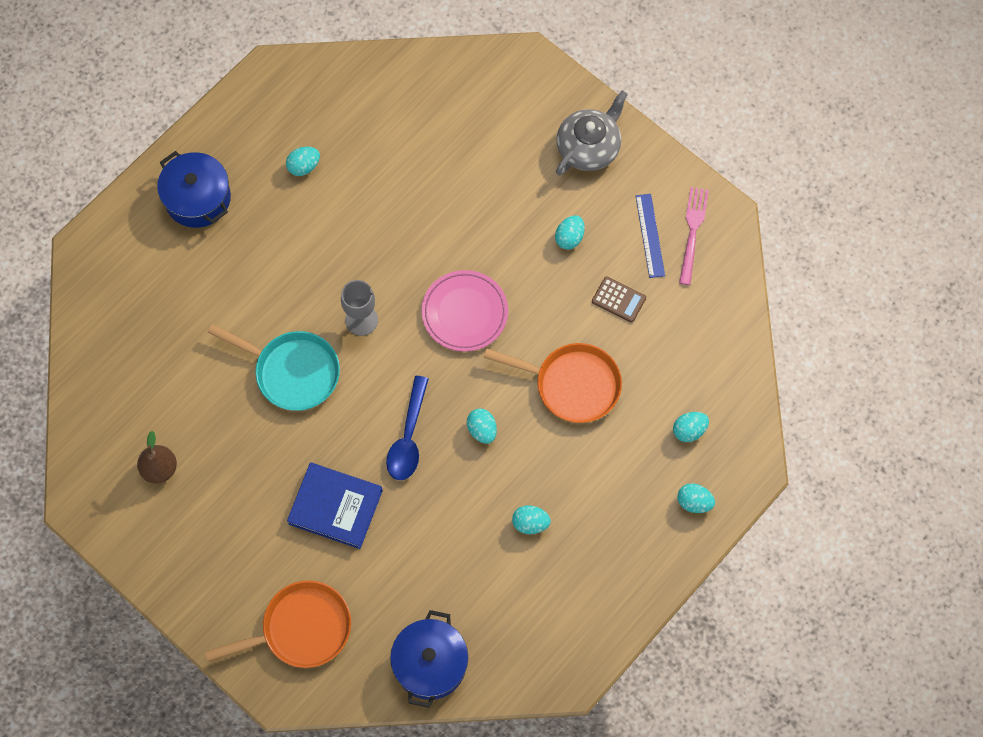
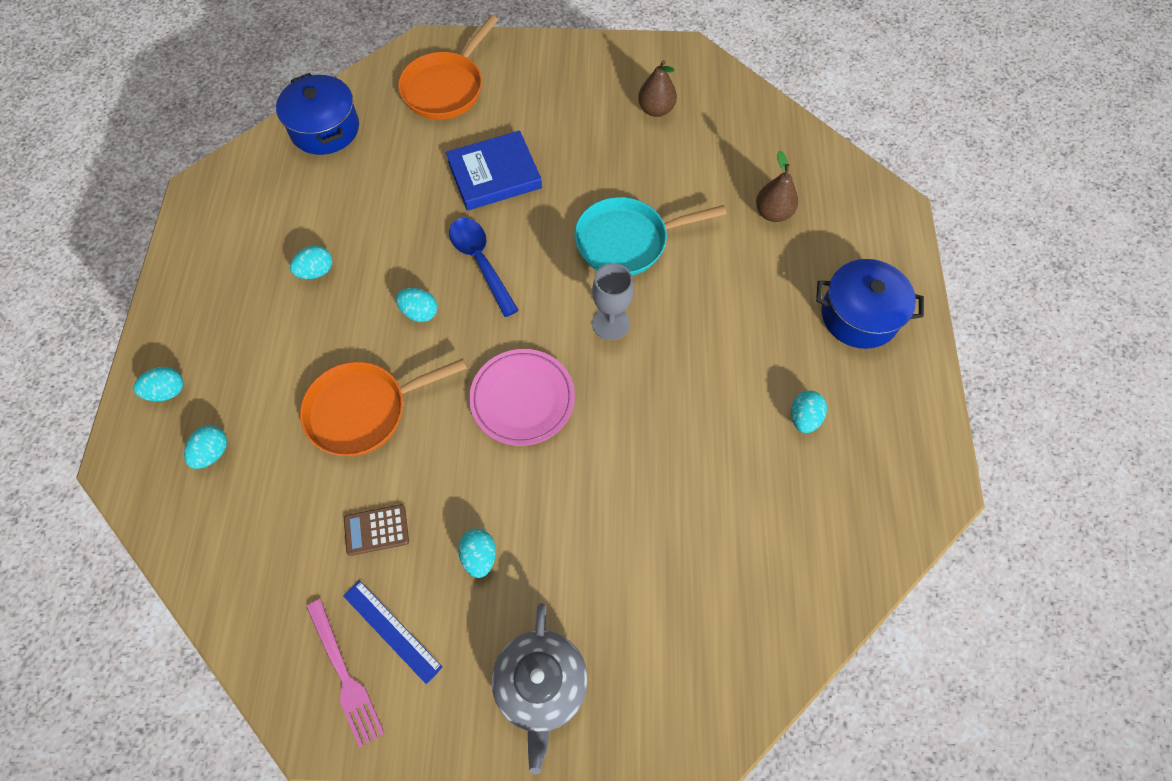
camera: 140 degrees right, 5 degrees down
(170, 312) = (773, 213): none -> brown pear

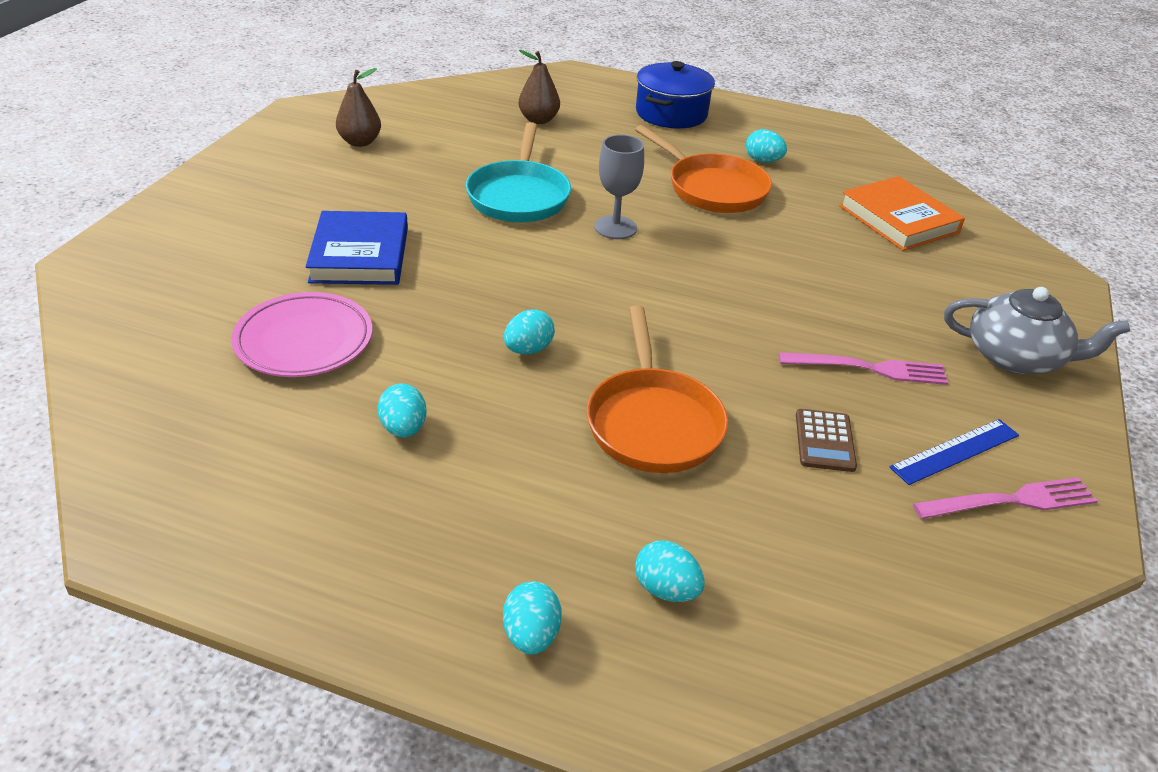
camera: 75 degrees left, 25 degrees down
(325, 129) = (143, 376): blue pot -> none
(446, 88) = (182, 260): orange pan -> orange pan (712, 188)
(479, 556) = (870, 368): turquoise egg -> pink fork
(480, 262) = (483, 290): blue spoon -> none
(522, 399) = (685, 300): pink plate -> pink plate (304, 341)
(749, 564) = (898, 219): none -> orange book

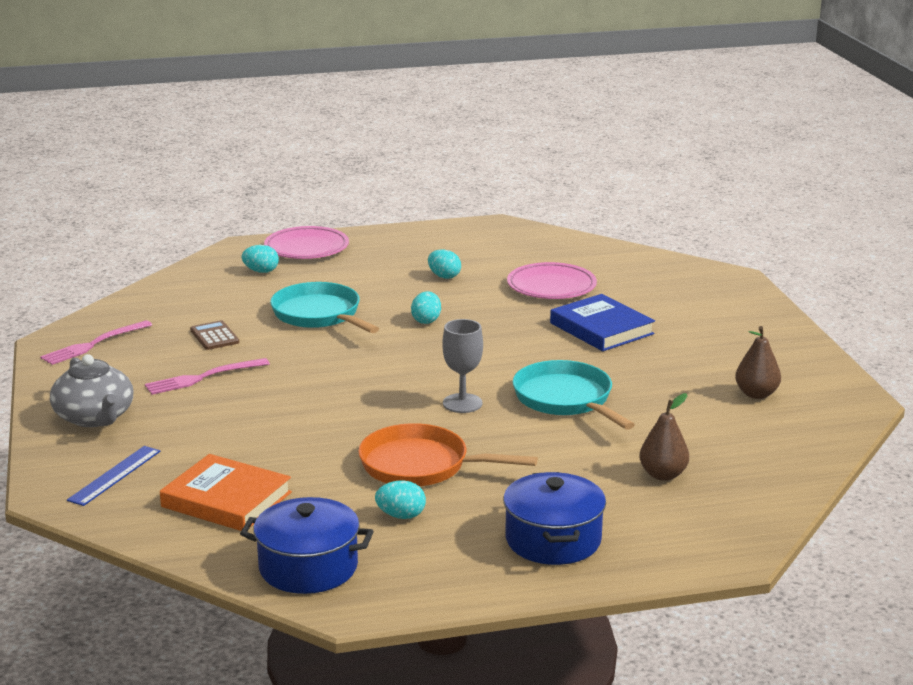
camera: 150 degrees right, 15 degrees down
(531, 635) = (306, 248): turquoise egg -> pink plate
(653, 422) = (319, 315): orange pan -> turquoise pan
(856, 154) = (308, 567): none -> blue pot
(955, 451) = (132, 355): blue ruler -> blue ruler (115, 475)
(1016, 357) = (95, 417): grey teapot -> grey teapot turned 105 degrees counterclockwise

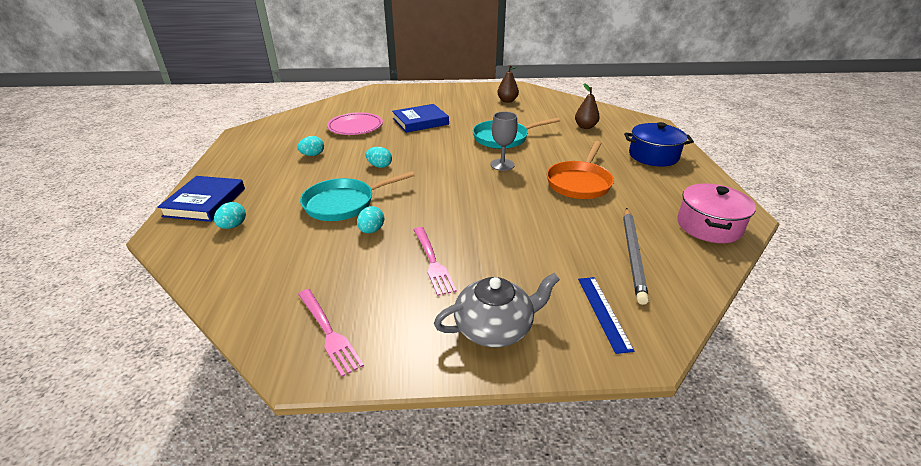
camera: 80 degrees left, 10 degrees up
(115, 475) = (604, 312): blue ruler -> blue ruler turned 45 degrees clockwise
(214, 336) = (354, 254): brown calculator -> none
(226, 499) = (633, 255): orange book -> grey pencil
(306, 248) = (205, 202): pink plate -> blue book
(308, 567) = (709, 226): blue pot -> pink pot
(401, 516) = (639, 193): turquoise egg -> turquoise egg (371, 230)

